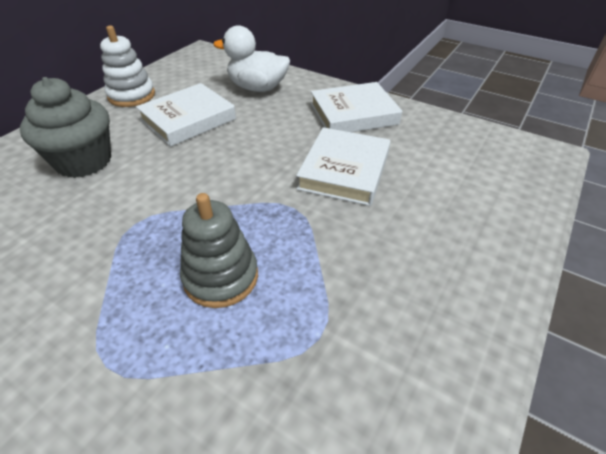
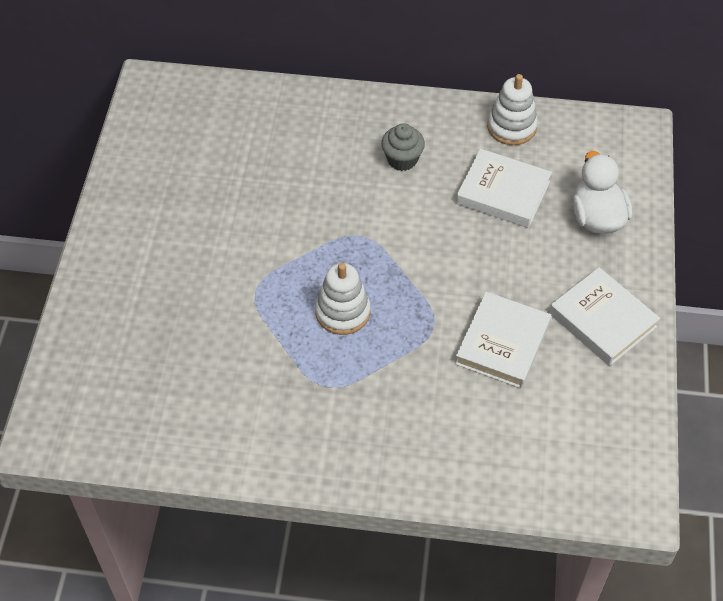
camera: 65 degrees right, 10 degrees up
(84, 161) = (402, 159): grey cupcake -> grey cupcake, size x0.63
(221, 277) = (342, 312): grey stacking toy -> white stacking toy
(344, 171) = (502, 343): white book -> white book turned 60 degrees counterclockwise

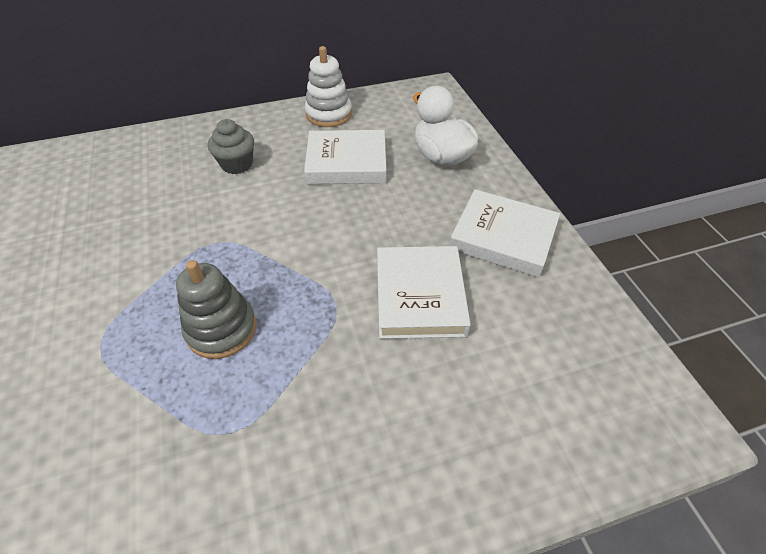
camera: 25 degrees left, 5 degrees down
(342, 312) = (221, 329): white stacking toy -> grey stacking toy

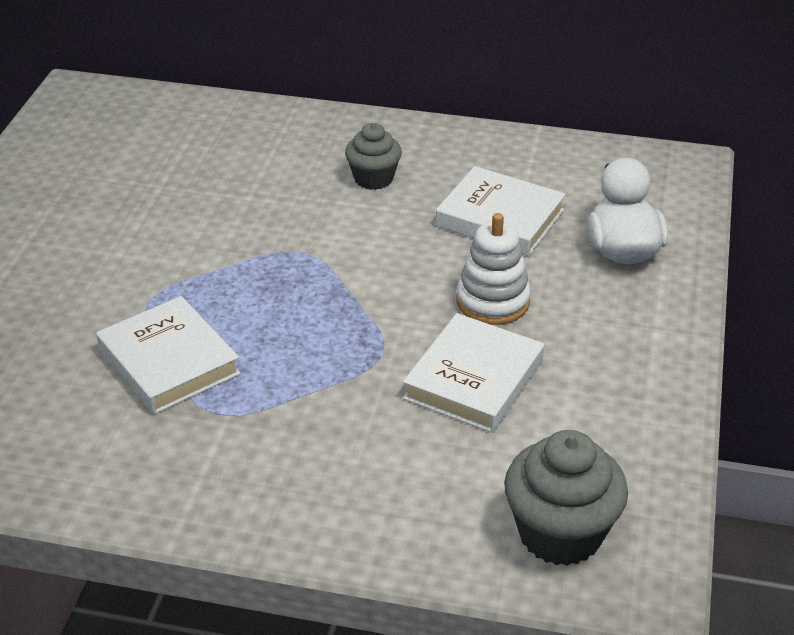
camera: 30 degrees right, 10 degrees down
(221, 329) = (260, 331): grey stacking toy -> none
(329, 114) = (521, 154): white stacking toy -> white stacking toy (492, 301)
(503, 237) = (618, 361): white book -> white book (169, 362)
(582, 405) = (560, 533): none -> grey cupcake

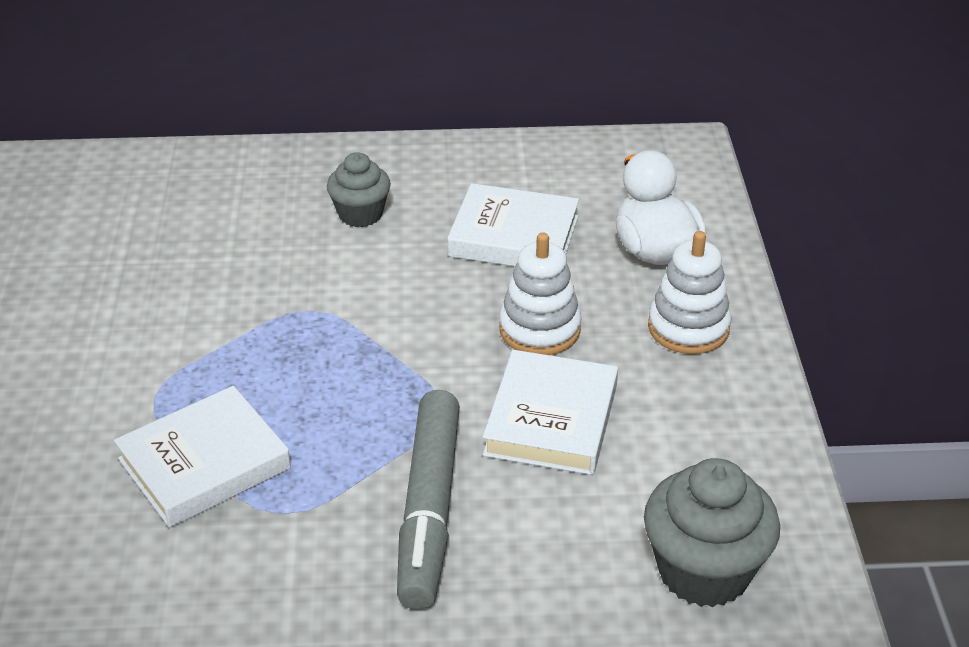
camera: 15 degrees left, 0 degrees up
(169, 362) = (204, 463): white book -> white book turned 75 degrees counterclockwise
(341, 433) = (429, 508): none -> grey marker
(627, 323) = (688, 328): none -> white stacking toy

